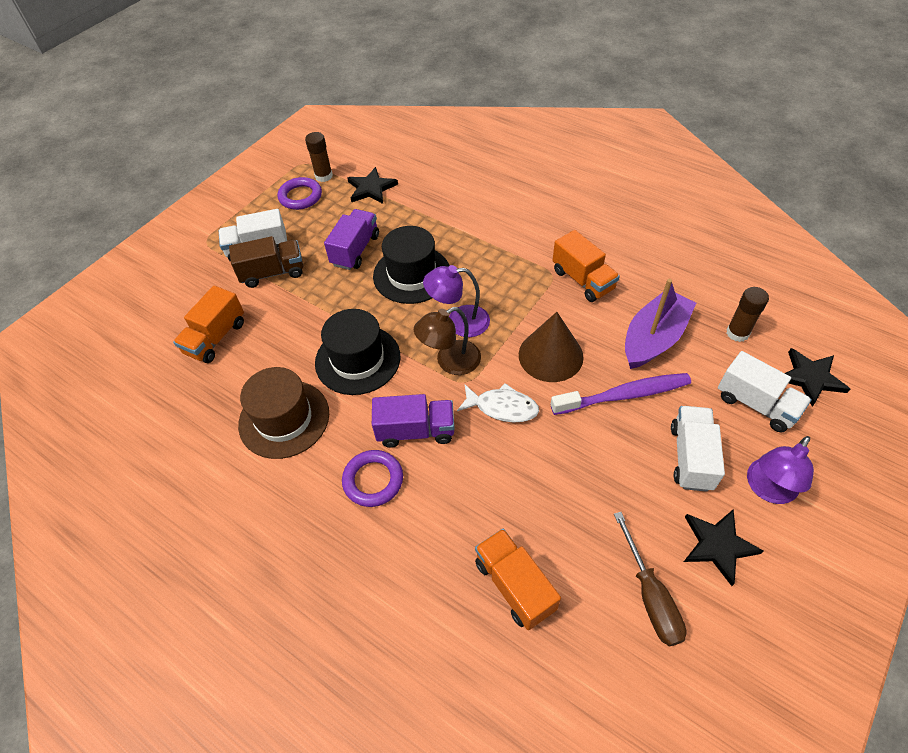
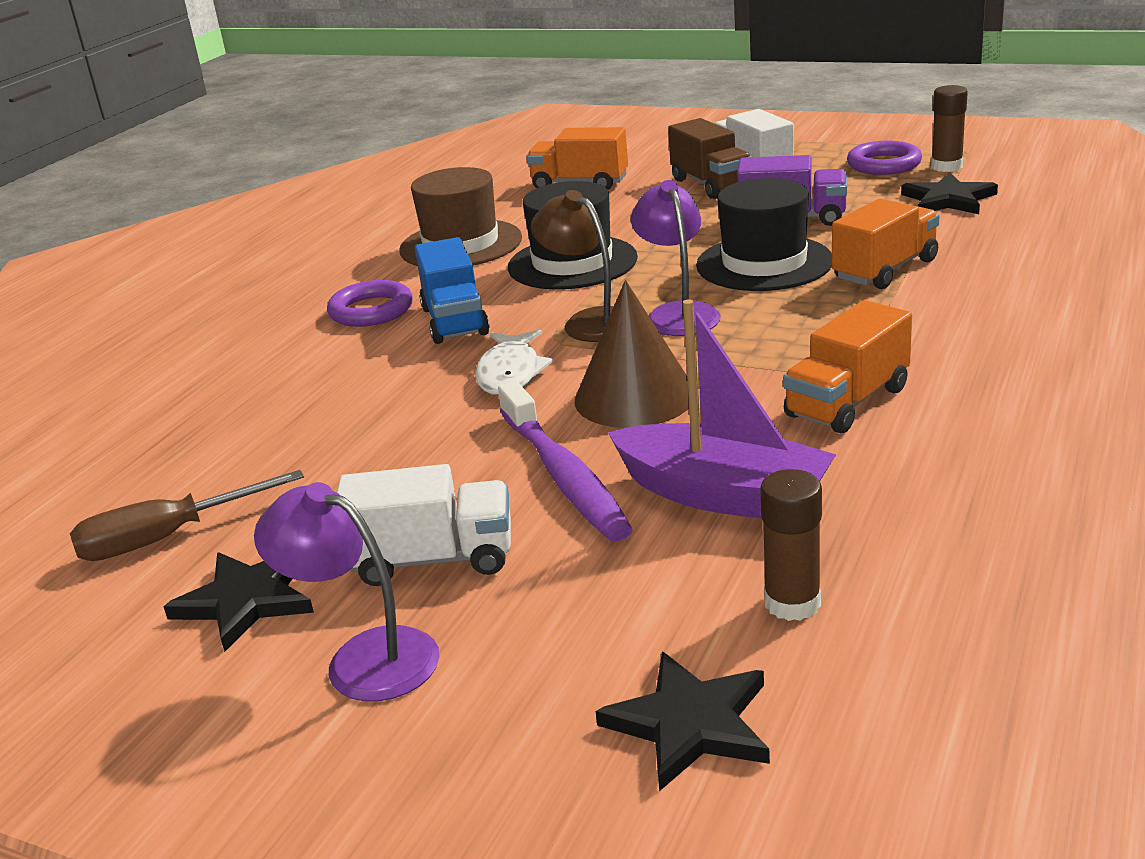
camera: 80 degrees right, 25 degrees down
(416, 431) = (454, 321): purple truck -> blue truck
(514, 585) = (205, 427): orange truck -> orange truck (885, 270)
(756, 404) = (582, 637): white truck -> none

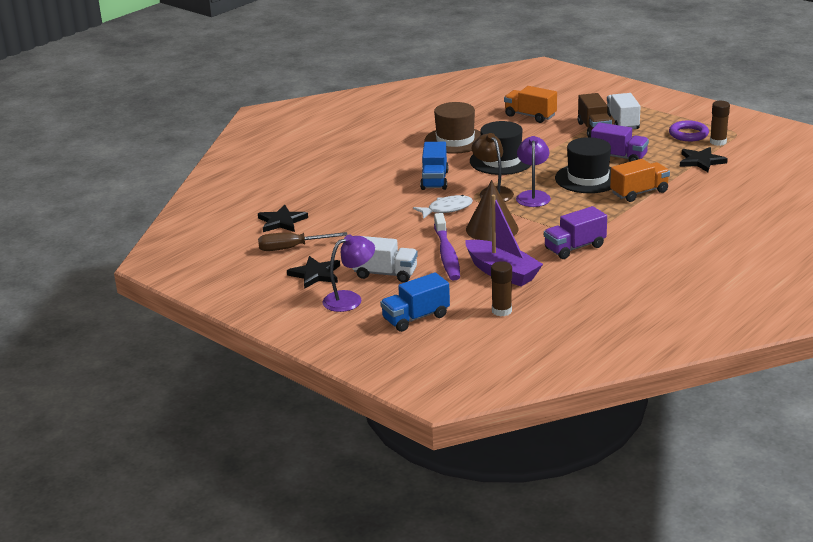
camera: 15 degrees right, 0 degrees up
(364, 658) = (350, 299): purple lamp -> purple lamp turned 105 degrees clockwise
(371, 310) = (400, 168): purple ring -> none
(510, 373) = (447, 209): white fish -> white fish turned 135 degrees counterclockwise
(573, 678) = (416, 318): none -> blue truck
(689, 724) = (445, 336): black star -> black star (281, 221)
(847, 402) = (574, 248): orange truck -> purple truck

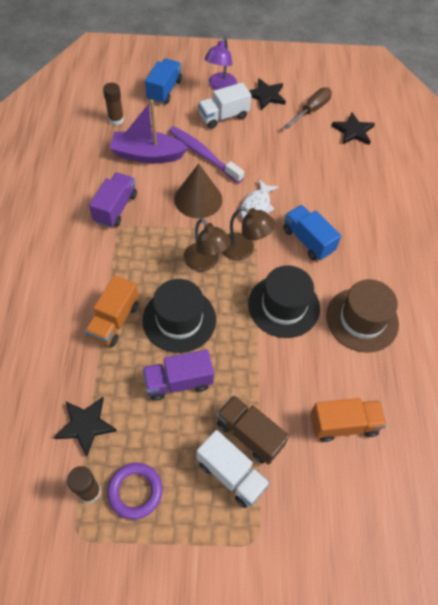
camera: 135 degrees right, 30 degrees up
(533, 196) = (205, 262): purple lamp -> brown lamp

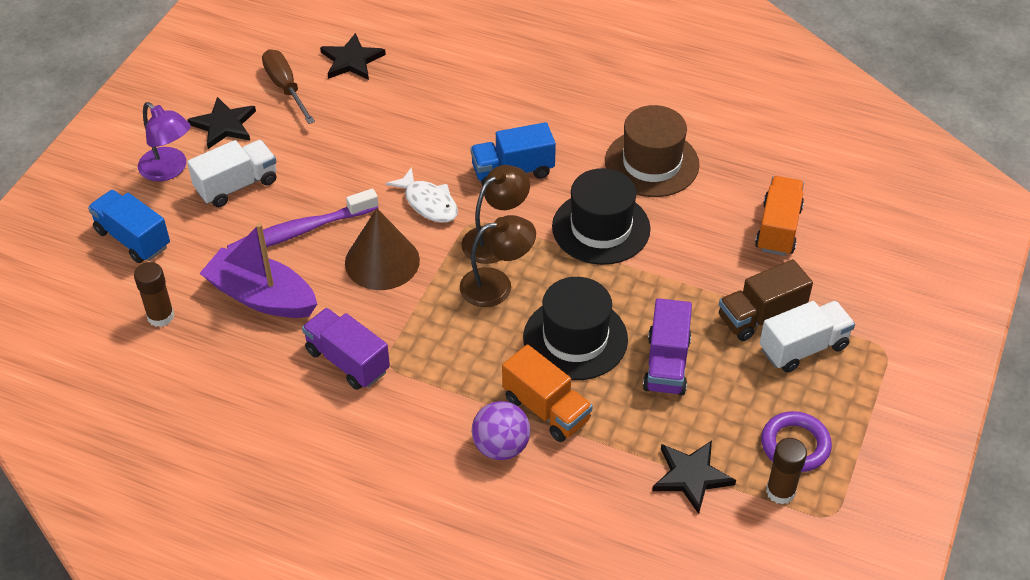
camera: 65 degrees left, 10 degrees down
(76, 305) = (501, 447): none -> purple ball
(147, 155) = (261, 296): purple boat -> purple boat turned 90 degrees clockwise
(223, 116) = (237, 185): white truck -> white truck turned 120 degrees counterclockwise

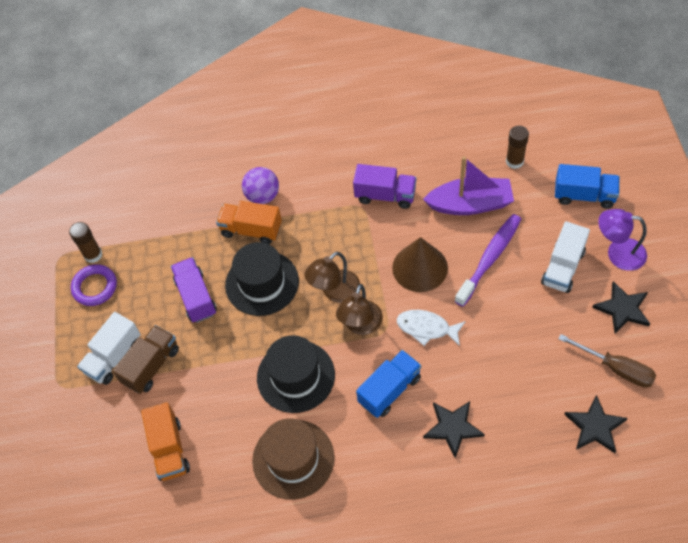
camera: 155 degrees right, 10 degrees up
(691, 476) = (147, 236): black star -> black star (453, 427)

